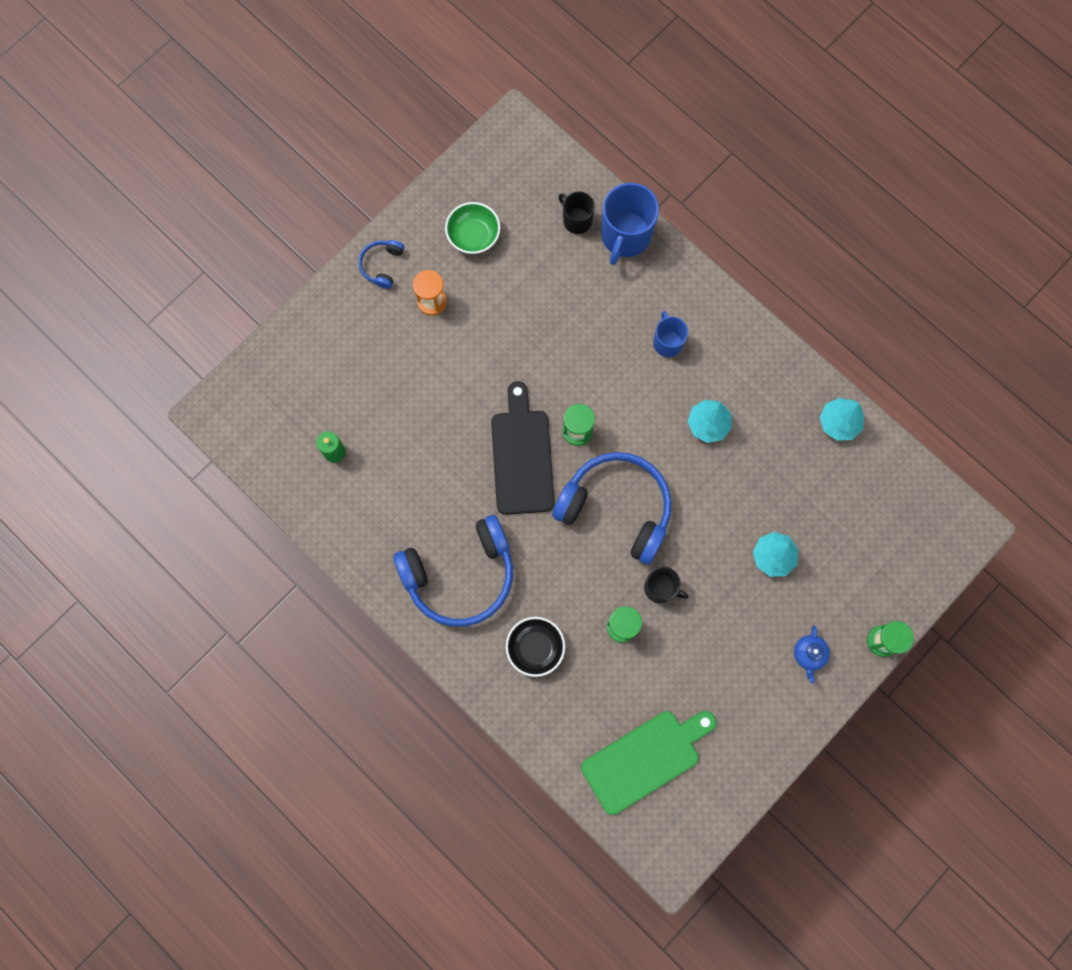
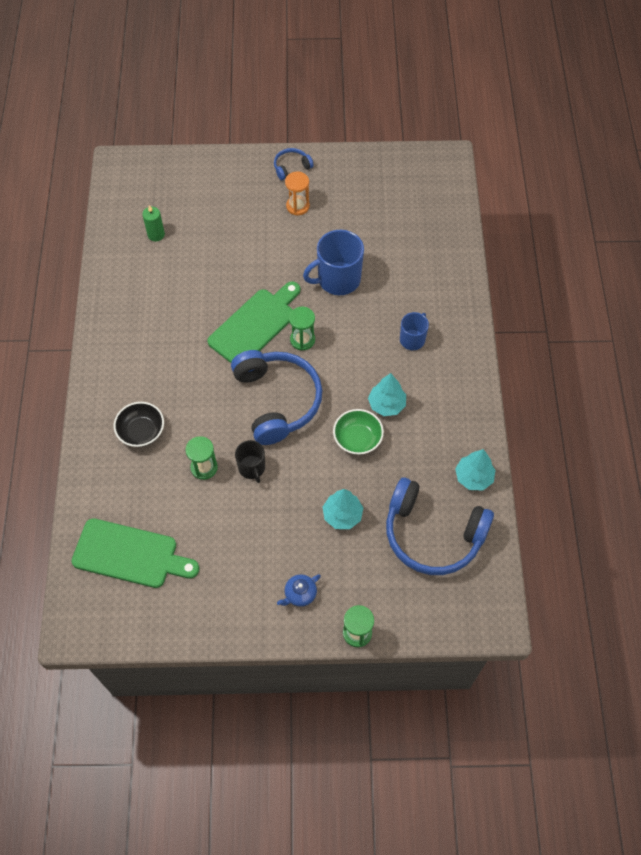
camera: 45 degrees right, 15 degrees down
(460, 575) = (147, 355): blue headphones -> blue headphones (432, 534)
(473, 235) = (360, 193): green bowl -> green bowl (357, 439)
(522, 456) = (255, 325): black cutting board -> green cutting board
(576, 220) = (430, 232): black mug -> none
(625, 236) = (451, 263): blue mug -> blue mug (338, 279)

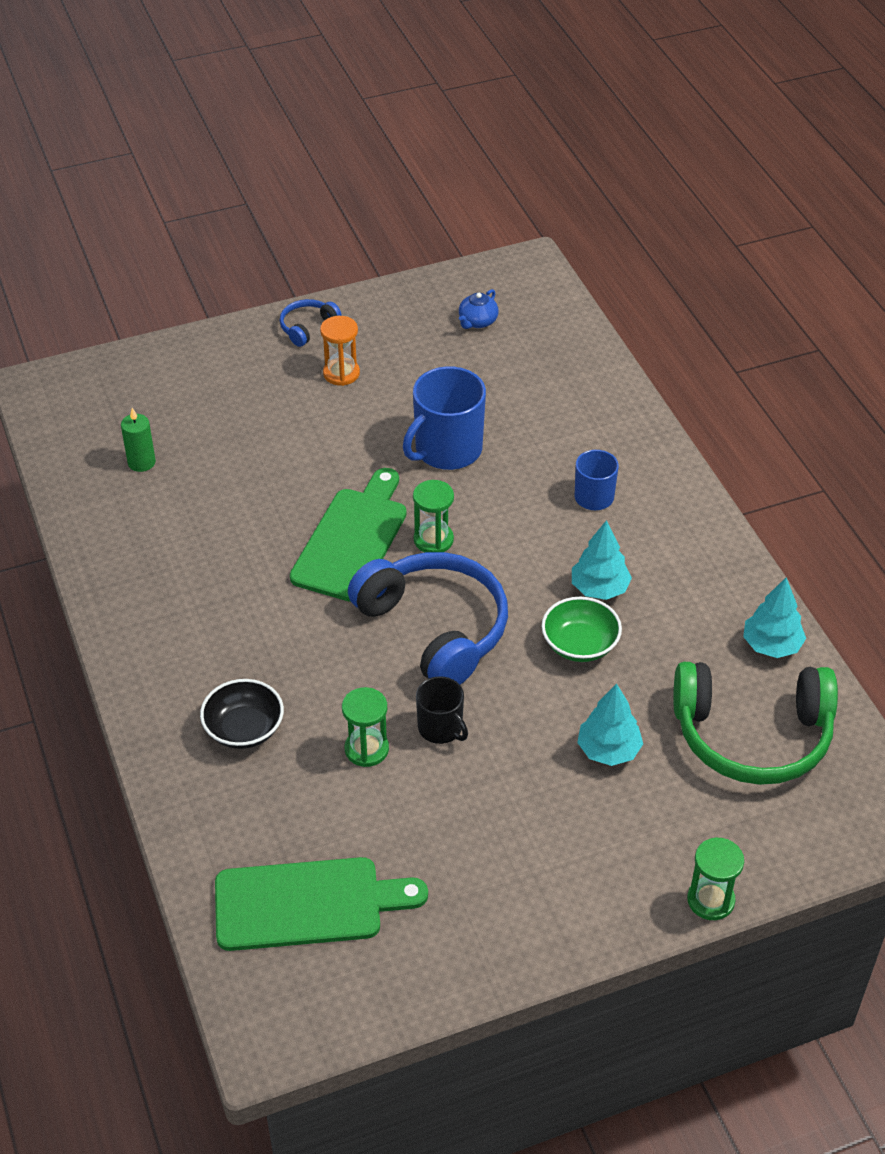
camera: 20 degrees left, 15 degrees down
(300, 594) = (598, 875): blue teapot -> blue teapot (477, 321)
(432, 534) = (752, 736): blue headphones -> green headphones

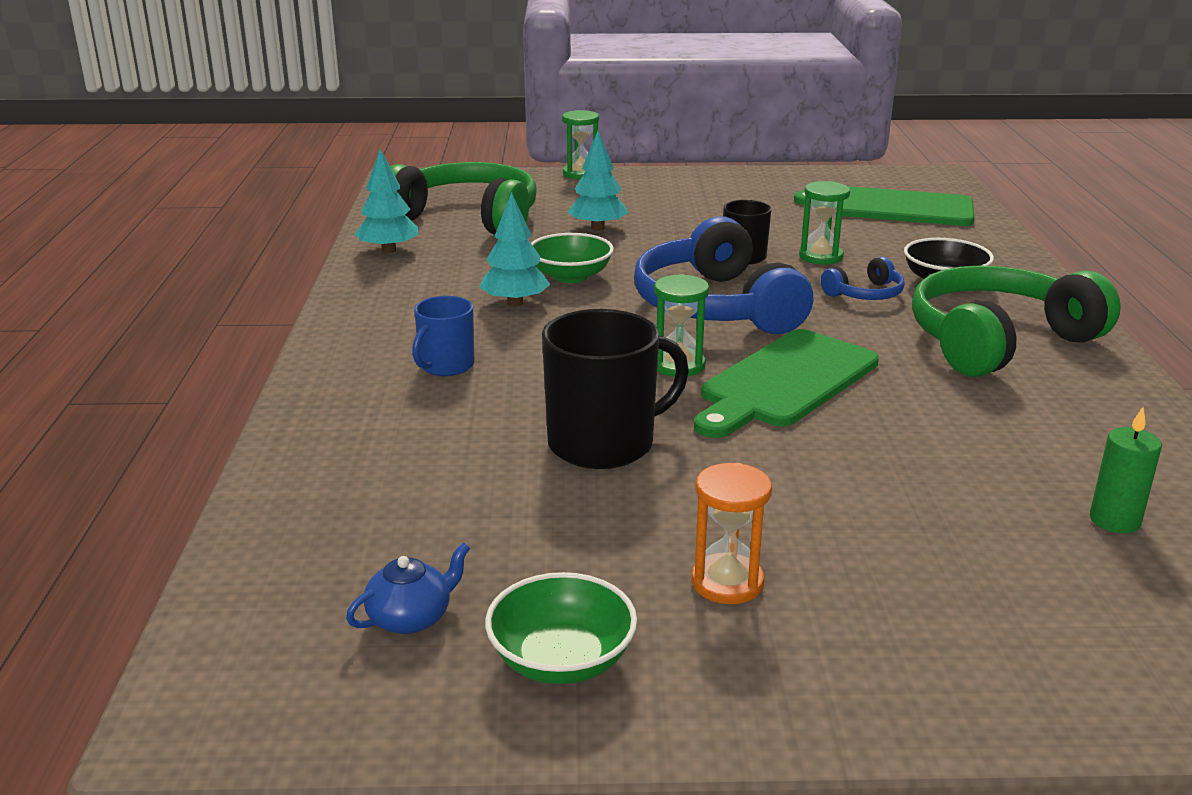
camera: 160 degrees left, 20 degrees down
(199, 637) = (997, 341): none -> green headphones
(307, 327) = (769, 690): blue headphones -> blue headphones (865, 294)
(400, 319) = (561, 660): none -> green bowl
(447, 450) = (603, 443): blue mug -> black mug

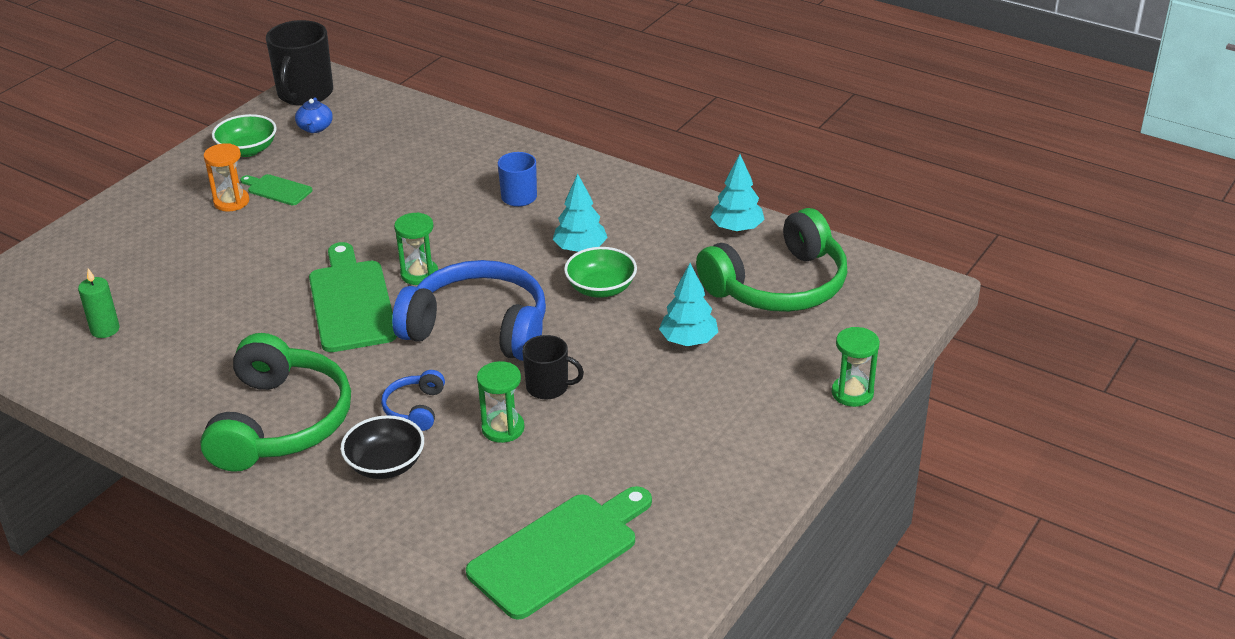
camera: 125 degrees right, 10 degrees up
(603, 443) = (372, 215): black mug -> black mug (304, 94)
(641, 554) = (277, 189): none -> green cutting board

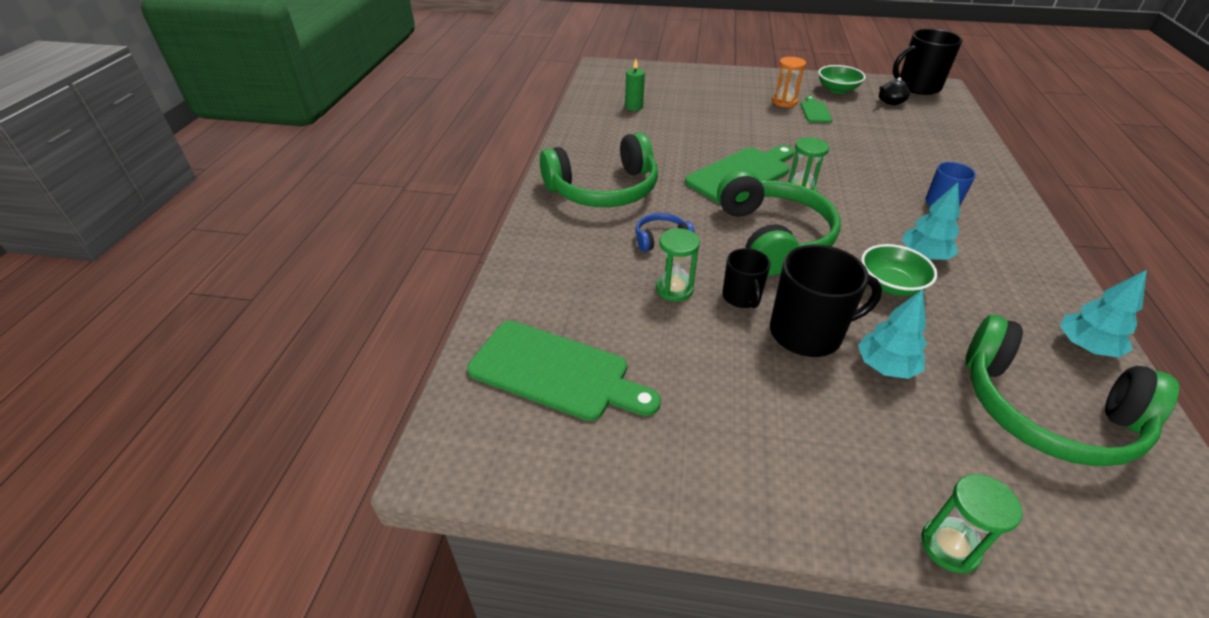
camera: 65 degrees right, 5 degrees up
(315, 128) = (891, 102): blue teapot -> black teapot
(385, 464) = (595, 246): black bowl -> none
(479, 328) = (773, 237): blue headphones -> green headphones
(622, 367) = (807, 333): none -> black mug

